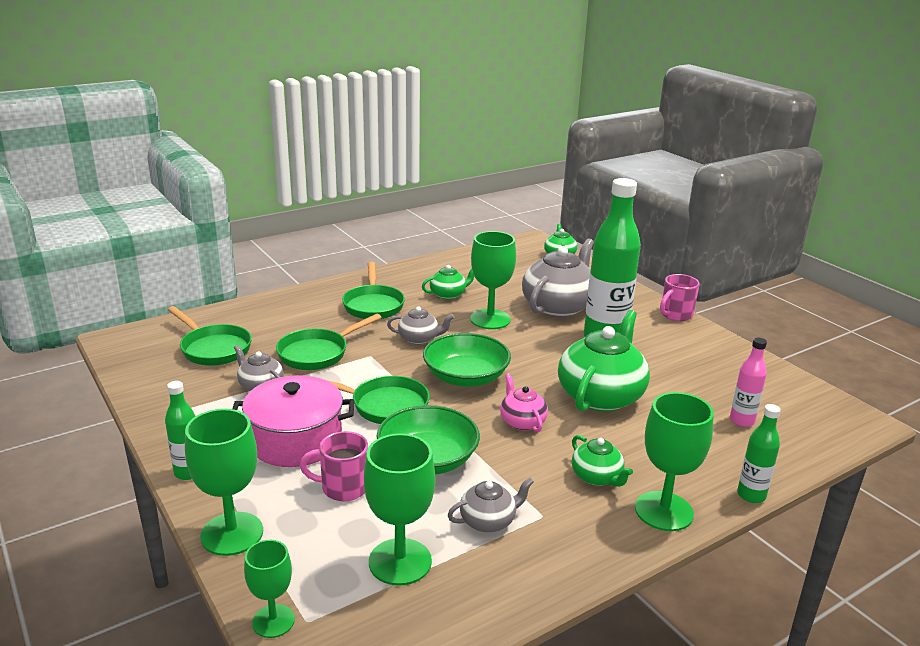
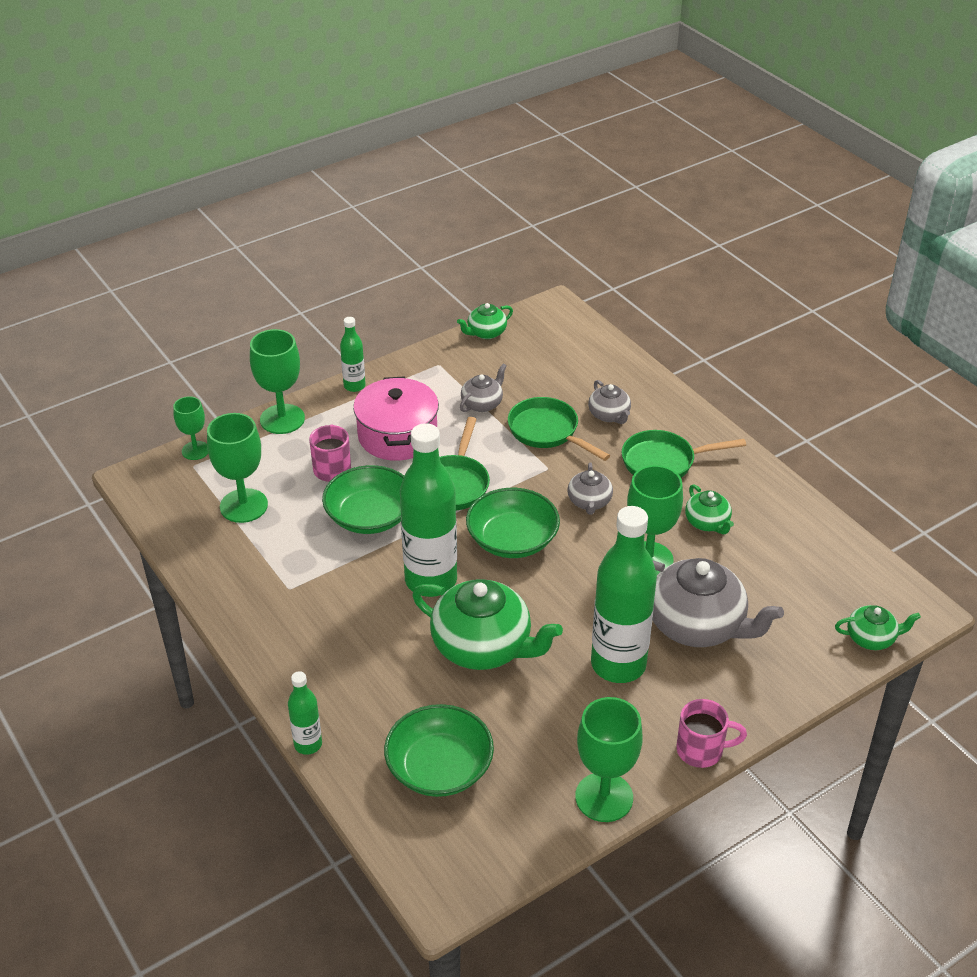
camera: 90 degrees right, 15 degrees up
(213, 348) = (547, 365): green pan -> none
(488, 521) = (285, 554): grey teapot -> grey teapot (609, 415)
(522, 422) = (431, 580): pink teapot -> green bottle
(597, 477) = (341, 629): green teapot -> green teapot (486, 333)
(664, 511) = (289, 672): green goblet -> green goblet (604, 797)
(675, 315) = (701, 750): pink mug -> pink mug turned 135 degrees clockwise
(742, 421) = (439, 767): pink bottle -> green bowl

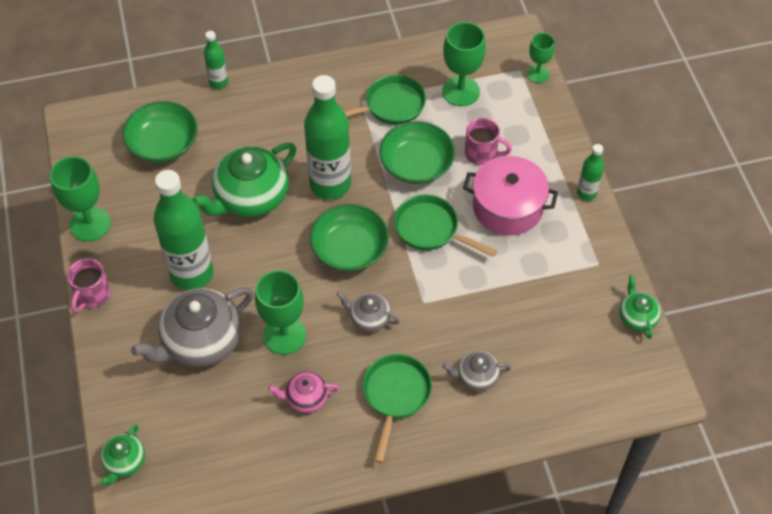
camera: 110 degrees right, 15 degrees up
(282, 419) = (557, 134): green goblet -> none
(482, 404) = (528, 281): grey teapot -> none
(547, 432) = (471, 318): green pan -> green pan (390, 106)
(707, 523) = (306, 398): green teapot -> pink teapot

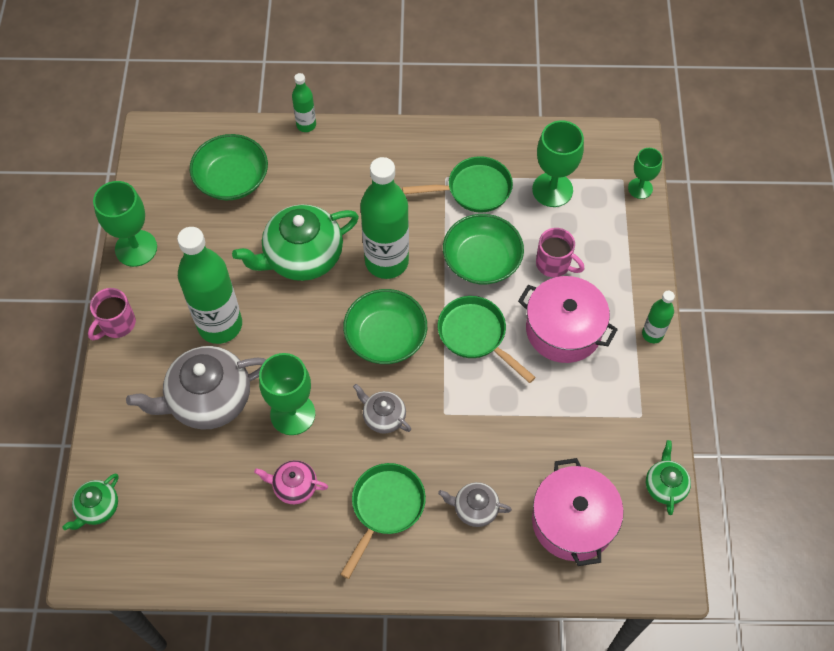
camera: 15 degrees right, 5 degrees up
(566, 366) = (573, 521): none -> pink pot

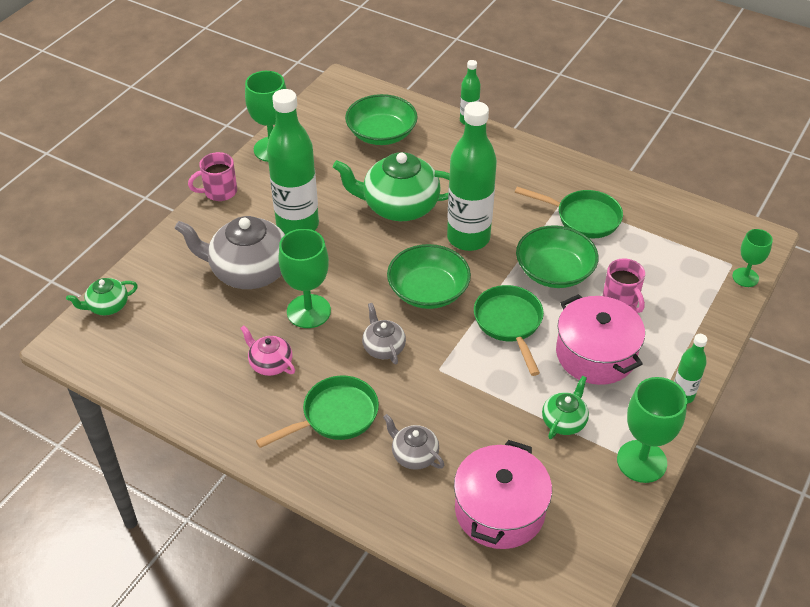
camera: 30 degrees right, 15 degrees down
(552, 190) = (657, 246): green goblet -> green goblet (641, 461)
(665, 485) = (613, 525): green teapot -> green teapot (564, 421)

